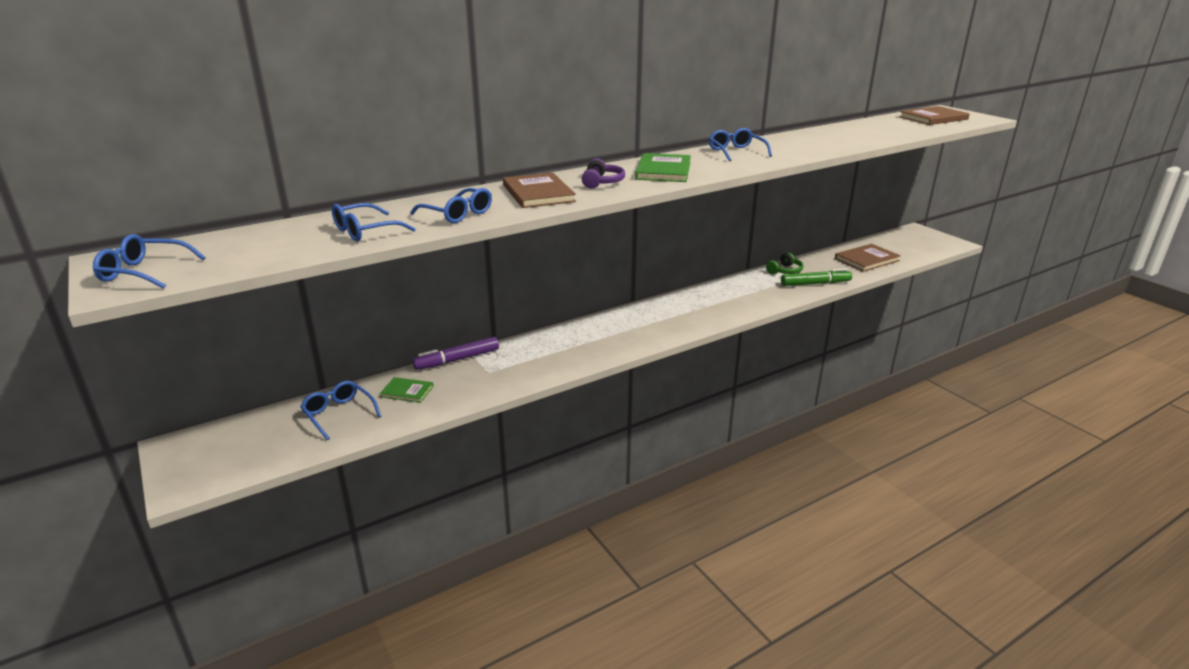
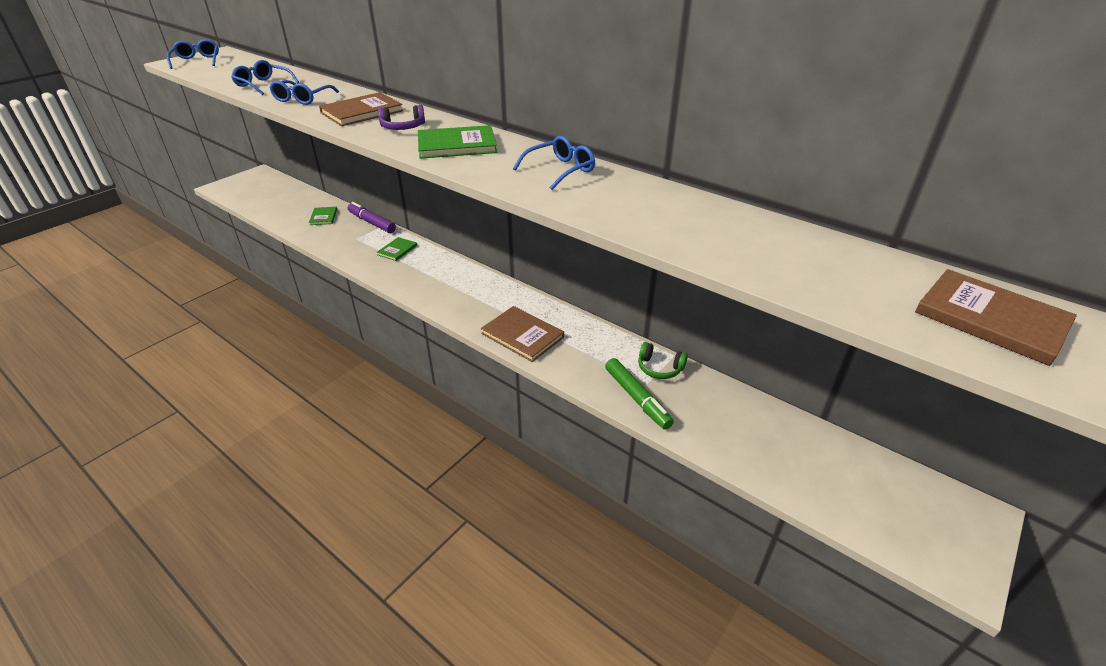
camera: 70 degrees right, 10 degrees up
(339, 414) = (293, 204): blue glasses -> none
(538, 349) = (397, 250): none -> green book
(867, 259) = (766, 447): brown book -> brown book (522, 335)

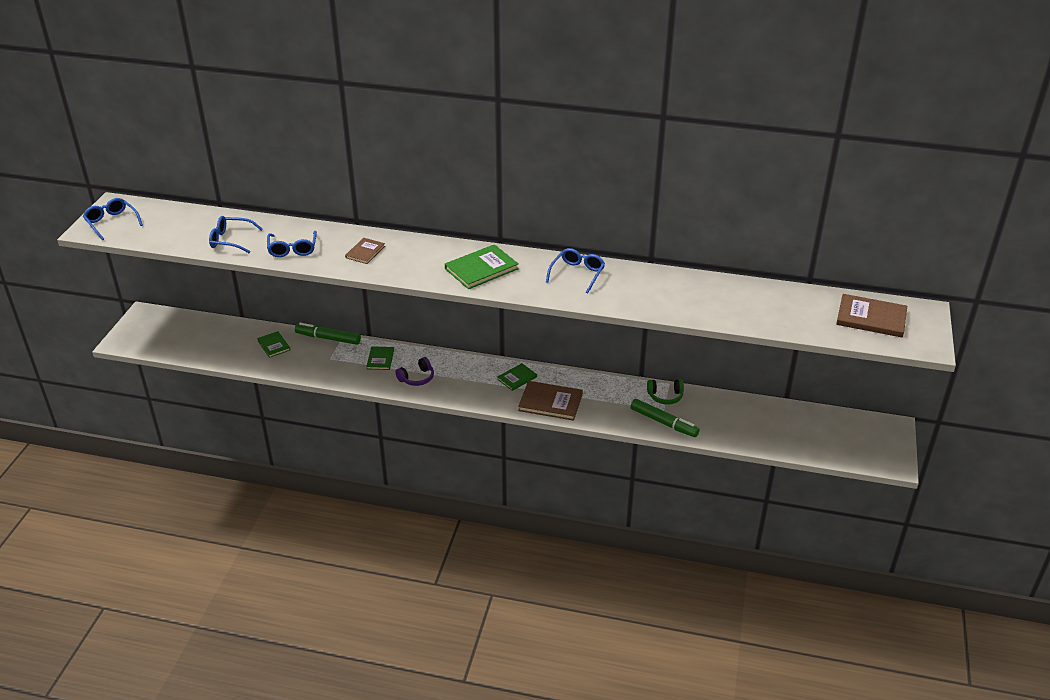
camera: 25 degrees left, 0 degrees up
(362, 112) = (365, 252): brown book -> brown book, size x0.59
(372, 222) = (328, 338): purple marker -> green marker
(403, 127) = (419, 261): purple headphones -> purple headphones (417, 378)
(508, 301) = (517, 378): none -> green book

